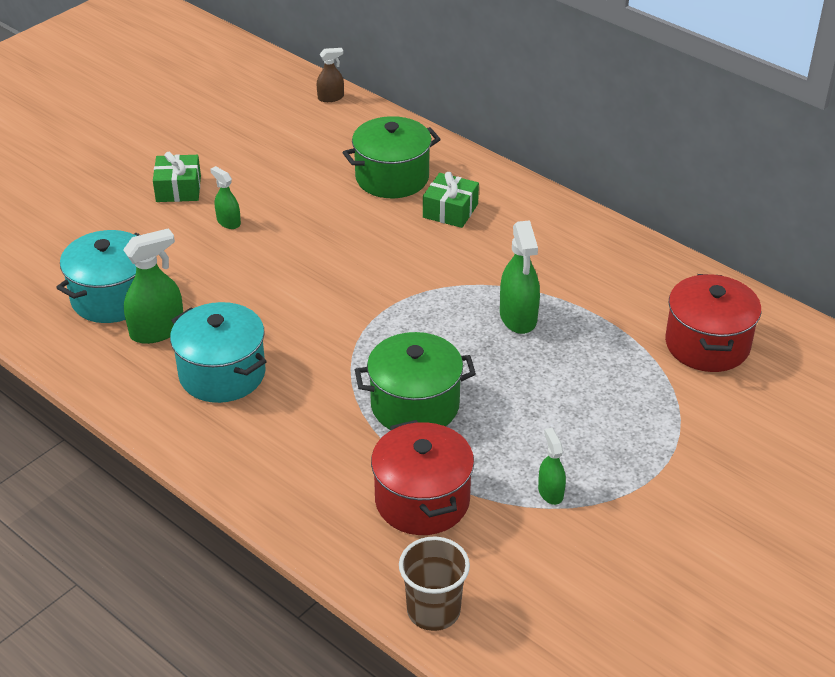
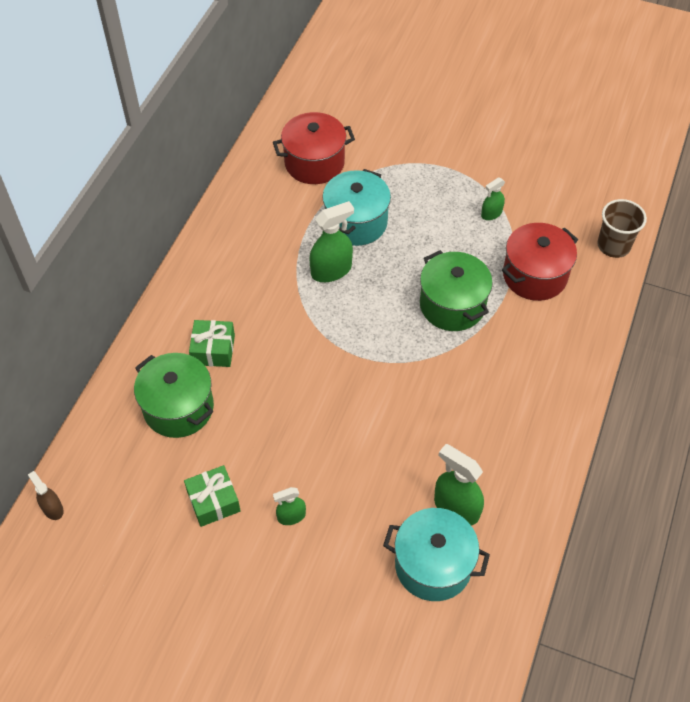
camera: 110 degrees left, 15 degrees up
(178, 189) = (256, 585): green gift -> green gift (213, 501)
(222, 374) = (481, 438): turquoise pot -> turquoise pot (356, 222)
(228, 222) = (291, 516): green spray bottle -> green spray bottle turned 45 degrees clockwise

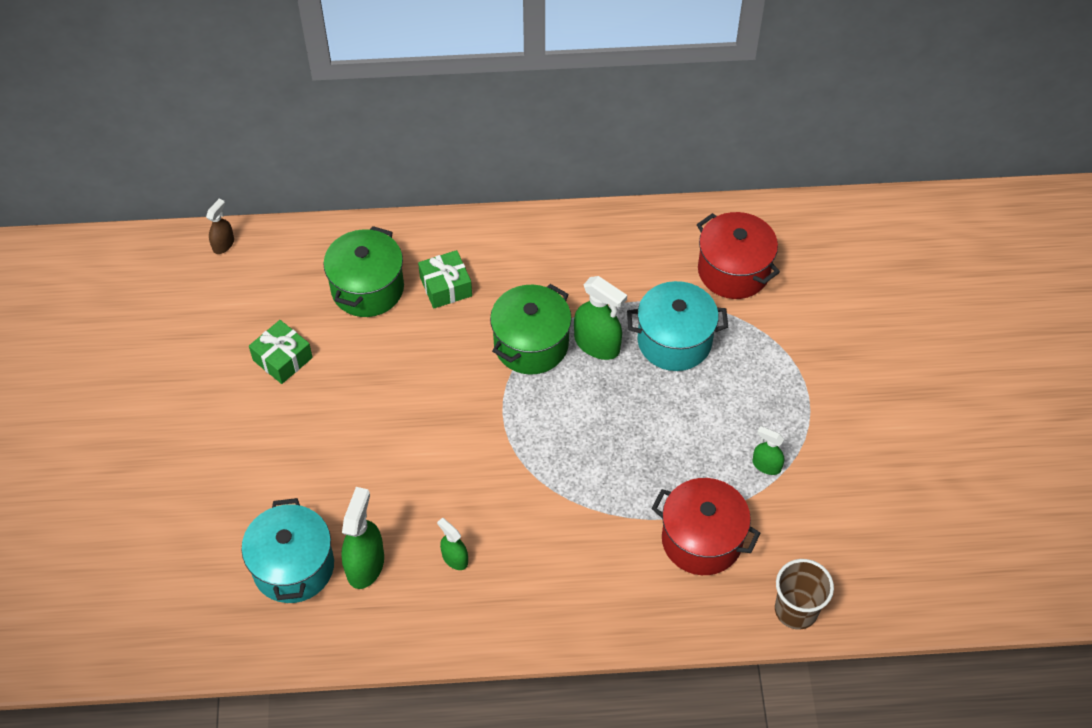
camera: 65 degrees right, 0 degrees up
(291, 516) = (294, 427): green spray bottle -> green spray bottle (454, 558)
(452, 305) = (614, 472): green pot -> green pot (531, 344)

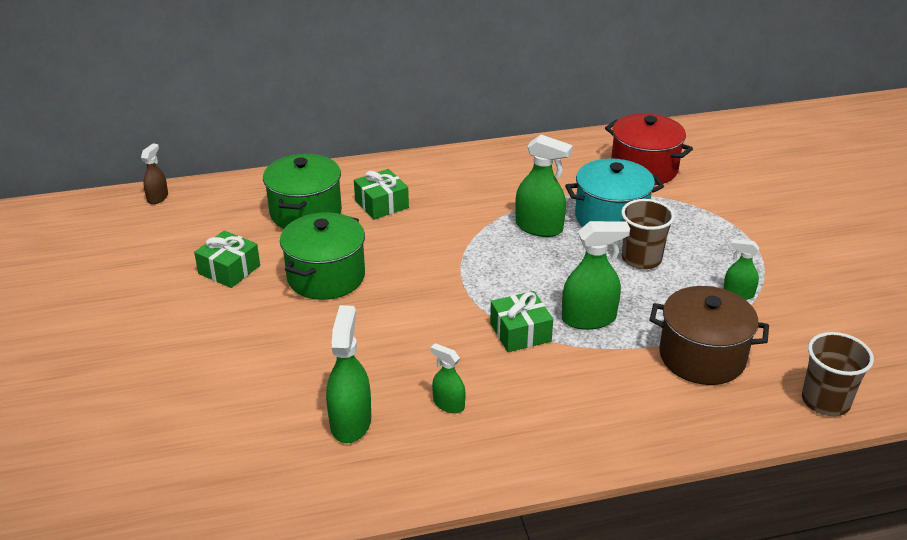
camera: 10 degrees left, 20 degrees down
(293, 566) = (269, 434): turquoise pot -> none
(531, 344) = (476, 234): green pot -> green pot (326, 277)
(541, 483) = (520, 332): none -> green gift
(610, 476) = (589, 319): none -> green spray bottle
(686, 404) = (641, 259): none -> brown cup
(701, 540) = (702, 357): red pot -> brown pot

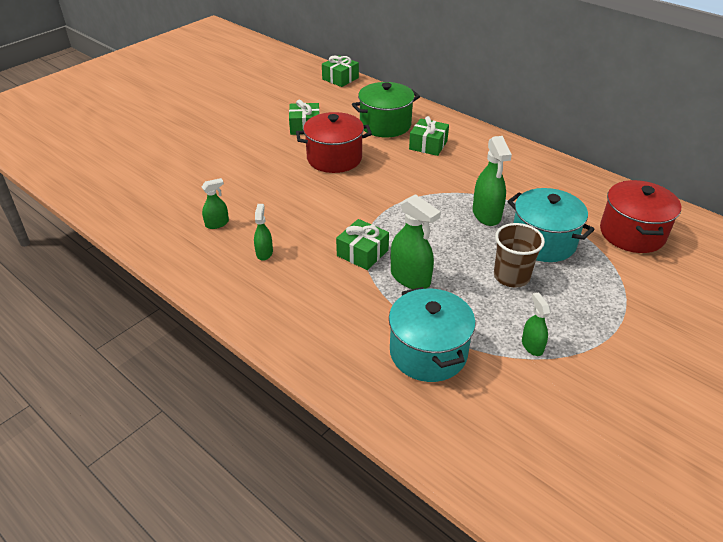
camera: 55 degrees right, 5 degrees up
(158, 197) = (340, 78): brown spray bottle -> green gift
(326, 277) = (334, 158): green pot -> red pot
(350, 422) = (217, 223): green spray bottle -> green spray bottle, size x0.57
(702, 357) = (428, 352): brown pot -> turquoise pot
(825, 401) = (447, 449): brown cup -> none

